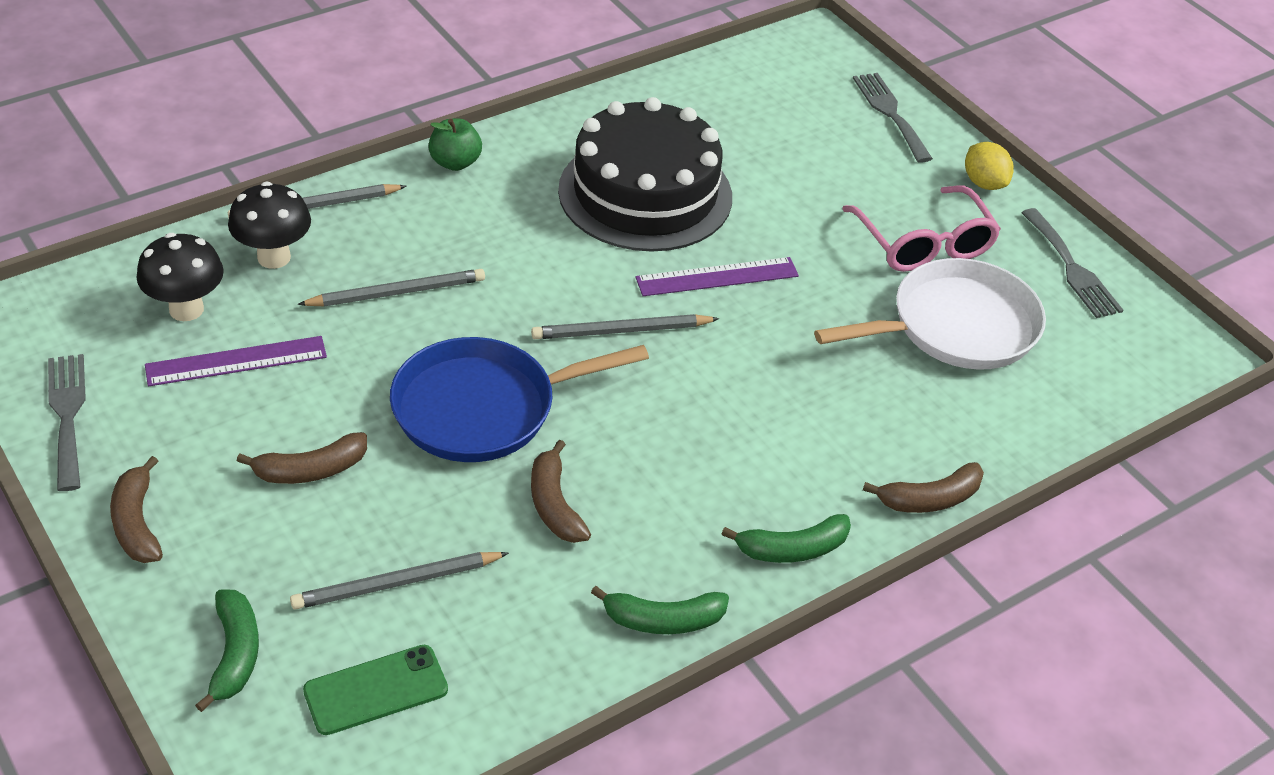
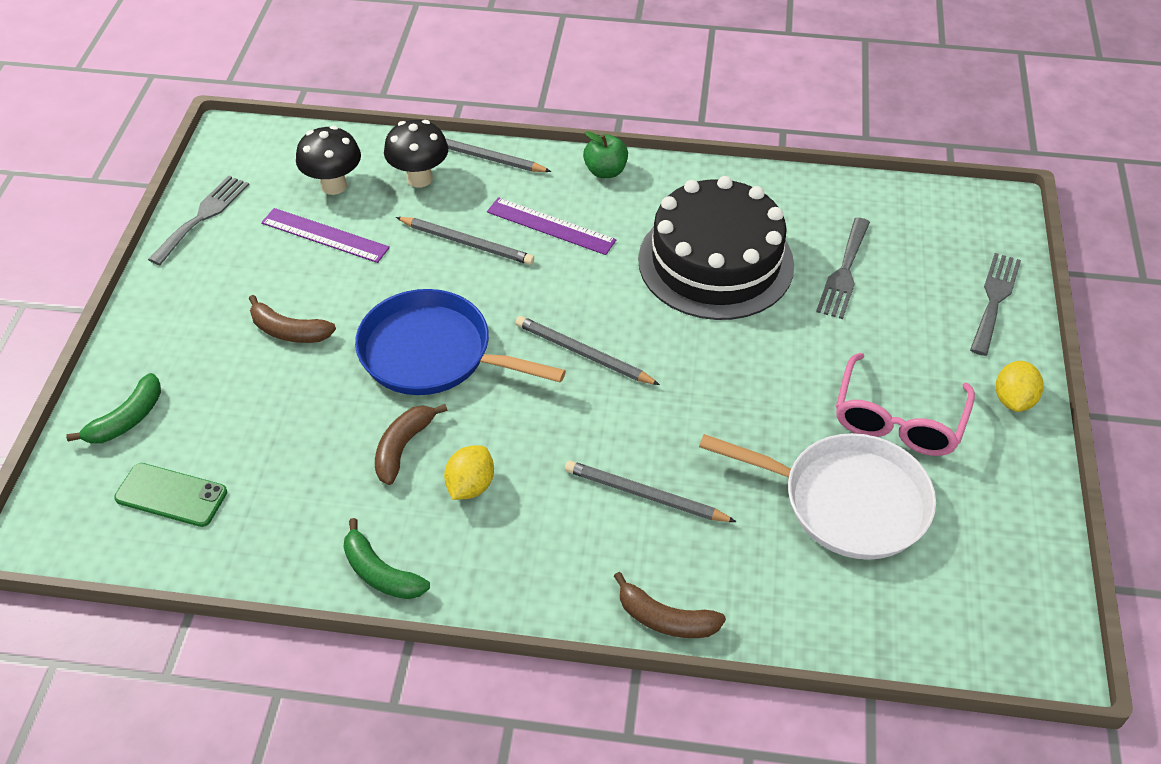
camera: 45 degrees right, 5 degrees up
(137, 523) = (166, 305): brown banana -> none
(396, 584) = (255, 436): grey pencil -> grey pencil (645, 495)
(654, 498) = (470, 486): none -> yellow lemon
(717, 277) = (698, 353): purple ruler -> purple ruler (551, 226)
(792, 549) = (521, 585): green banana -> none
(1072, 268) = (1011, 514): grey fork -> grey fork (844, 272)

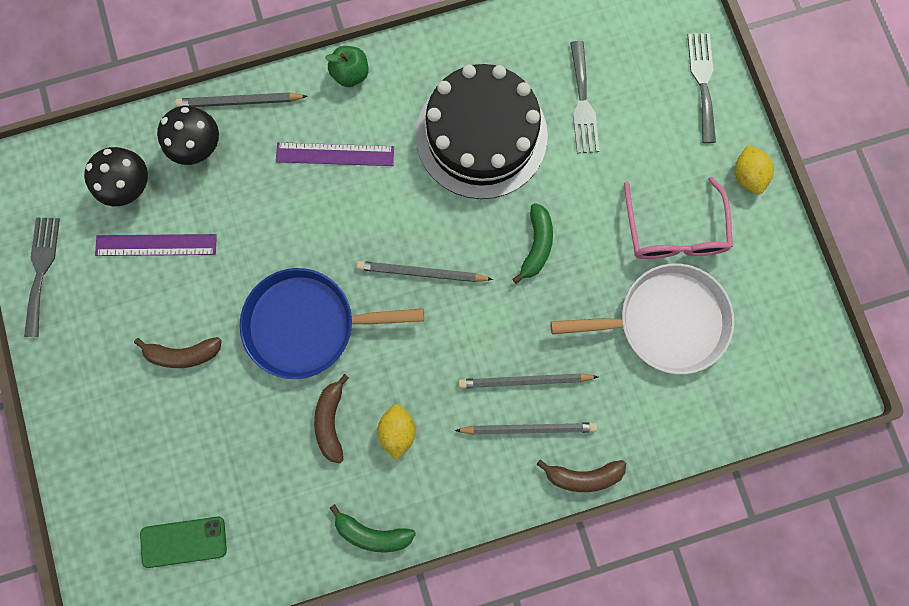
camera: 25 degrees left, 30 degrees up
(127, 419) = (107, 493): green banana -> green banana (536, 245)
(467, 243) = (276, 202): grey pencil -> grey pencil (528, 428)

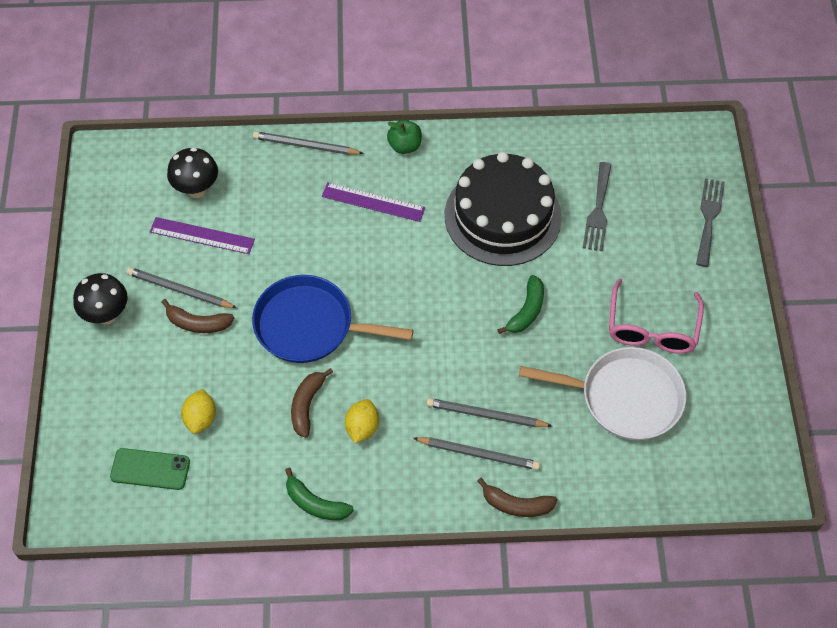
camera: 15 degrees right, 20 degrees down
(41, 270) = (101, 232): grey fork -> none
(201, 149) = (262, 173): black mushroom -> black mushroom (107, 315)
(421, 273) = (420, 309): grey pencil -> grey pencil (180, 290)
(746, 176) = (730, 299): yellow lemon -> yellow lemon (201, 418)

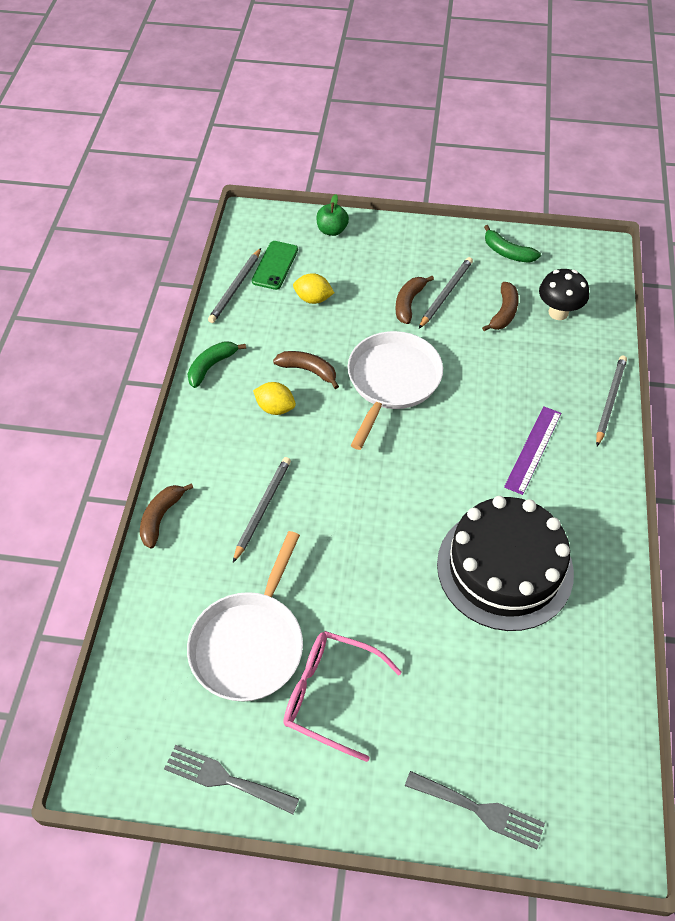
camera: 100 degrees right, 5 degrees down
(107, 315) = (428, 246): black mushroom -> none
(202, 236) = (504, 312): purple ruler -> brown banana
(309, 325) = (392, 381): blue pan -> white pan
(405, 146) = (608, 488): green apple -> green apple (332, 230)
(478, 454) = (222, 495): grey pencil -> grey pencil (236, 288)
(526, 311) = (376, 568): green banana -> green banana (507, 252)
(598, 211) = (503, 673): grey fork -> grey fork (225, 779)

